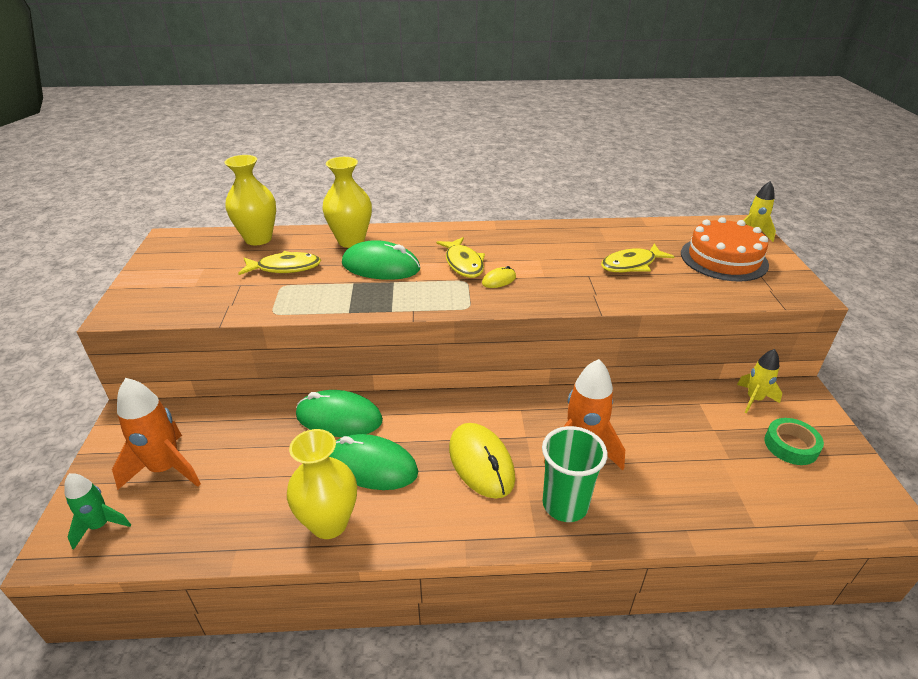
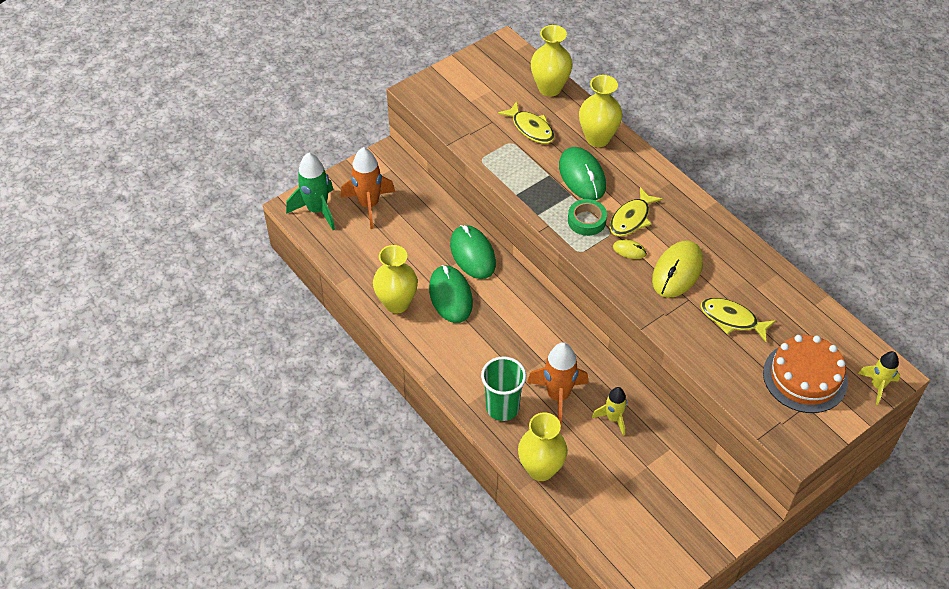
camera: 55 degrees right, 15 degrees up
(100, 526) = (317, 210): green rocket -> green rocket, size x1.65
(481, 463) = (499, 348): yellow mouse -> yellow mouse (677, 271)
(675, 516) = (541, 469): none -> yellow vase
(754, 399) = (707, 482): yellow rocket -> yellow rocket (613, 418)
(791, 445) = (670, 519): green tape -> green tape (586, 220)

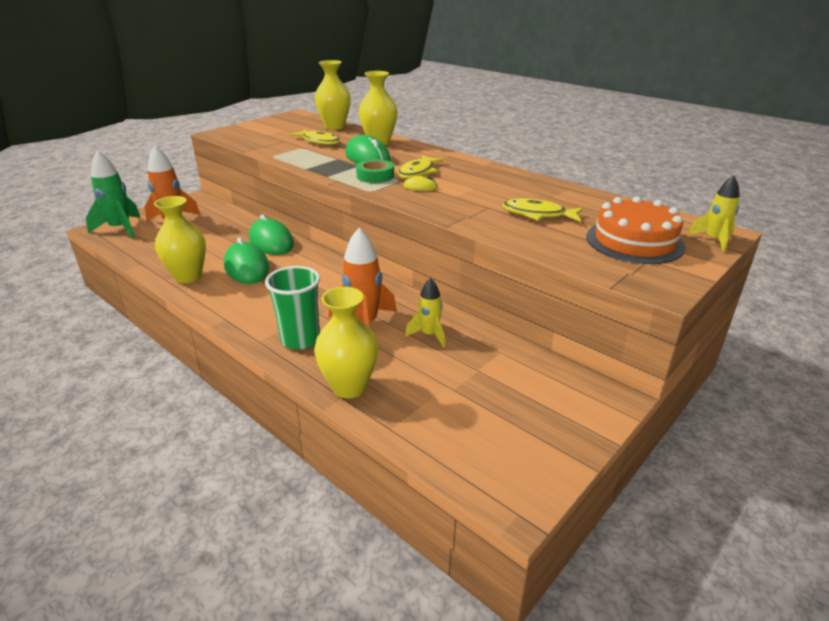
camera: 10 degrees left, 20 degrees down
(677, 271) = (471, 194): yellow mouse -> none

